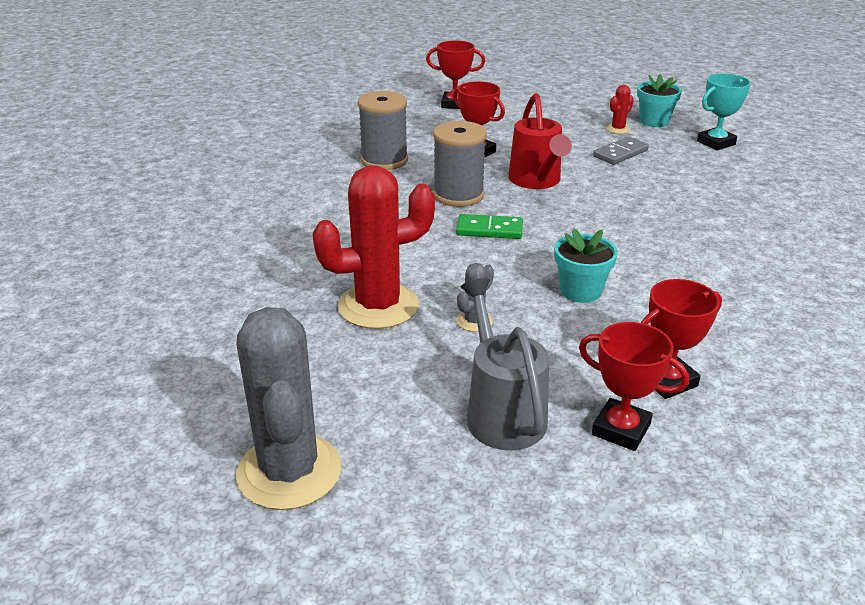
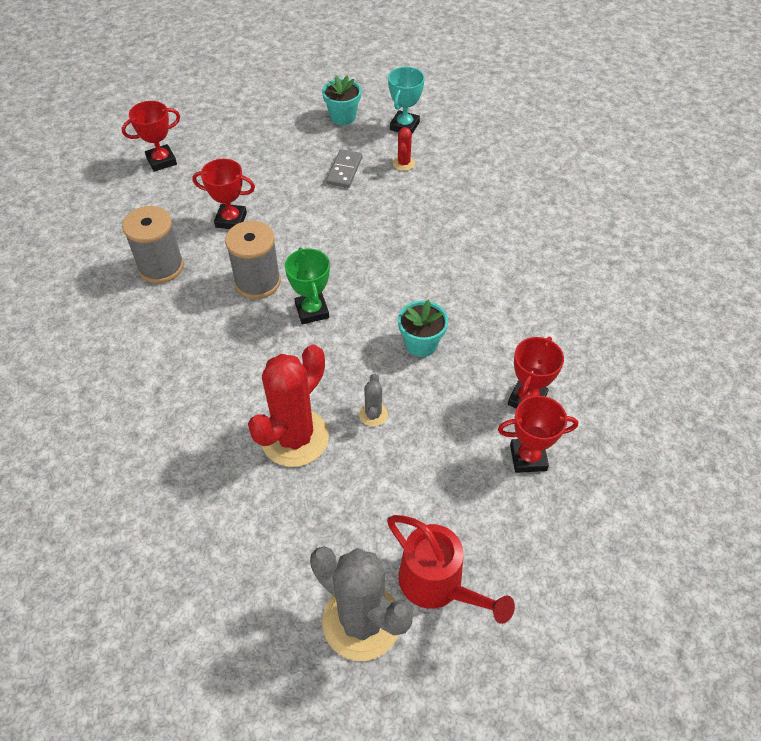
camera: 35 degrees left, 20 degrees up
(489, 230) = (312, 311): green domino -> green trophy
(501, 412) = (451, 486): grey watering can -> none
(537, 181) = (306, 235): red watering can -> red watering can (438, 585)
(618, 129) = (322, 139): red cactus -> red cactus (403, 163)

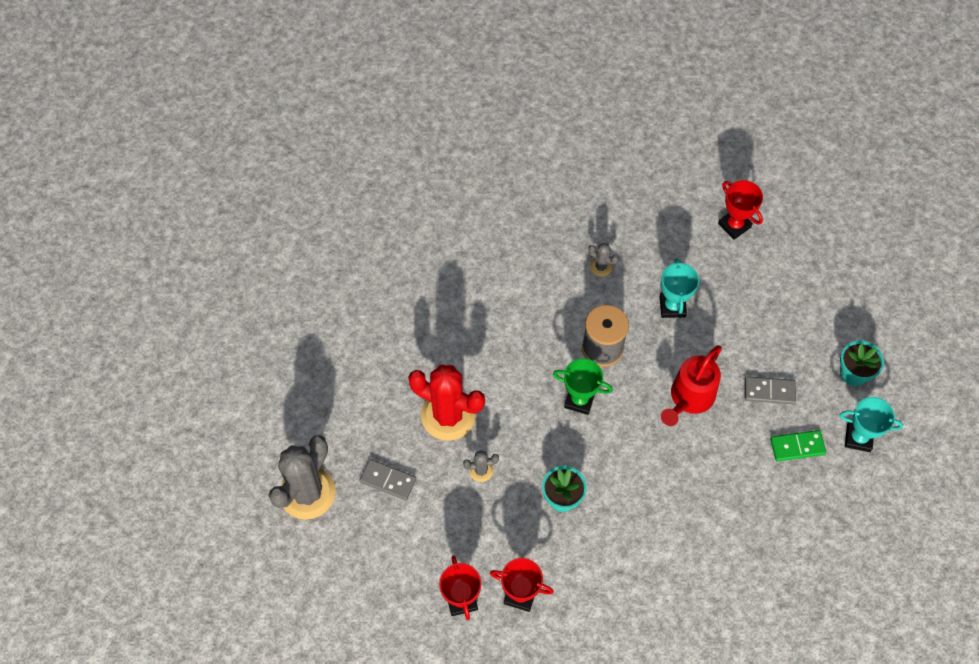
camera: 80 degrees right, 10 degrees up
(161, 267) = (601, 267): grey spool -> grey cactus
(231, 220) = (672, 306): red trophy -> turquoise trophy
(312, 311) = (579, 400): green trophy -> green trophy turned 45 degrees clockwise
(364, 516) = (388, 480): none -> grey domino
(403, 163) = (797, 446): red cactus -> green domino
(438, 585) = (341, 542): red watering can -> red watering can (689, 399)

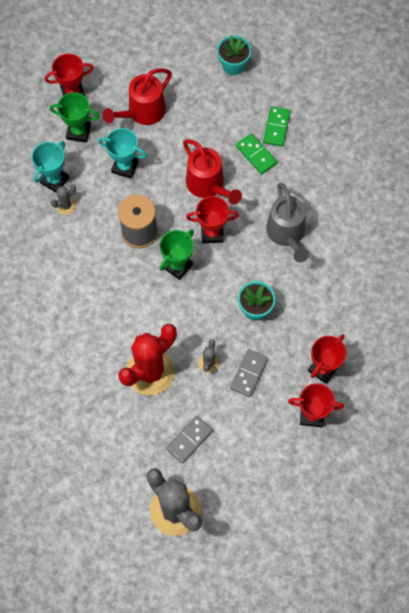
camera: 70 degrees left, 5 degrees up
(634, 422) = (212, 233): none -> red trophy
(667, 502) = (287, 235): none -> grey watering can
(692, 247) = (78, 132): none -> green trophy
(745, 300) = (142, 113): none -> red watering can
(751, 436) = (256, 155): none -> green domino
(769, 391) = (225, 128): grey domino -> grey domino (249, 373)
(858, 438) = (285, 84): turquoise trophy -> turquoise trophy (54, 180)

